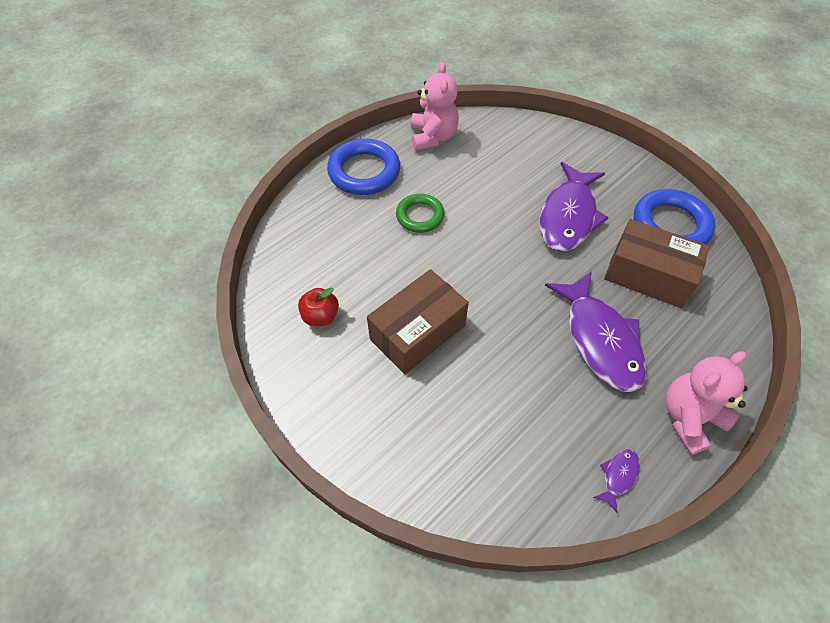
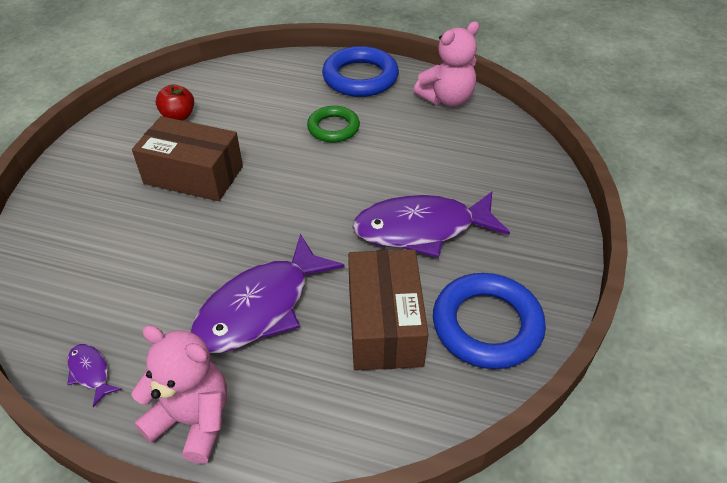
camera: 60 degrees right, 10 degrees down
(618, 476) = (91, 372): purple fish -> purple fish turned 135 degrees counterclockwise

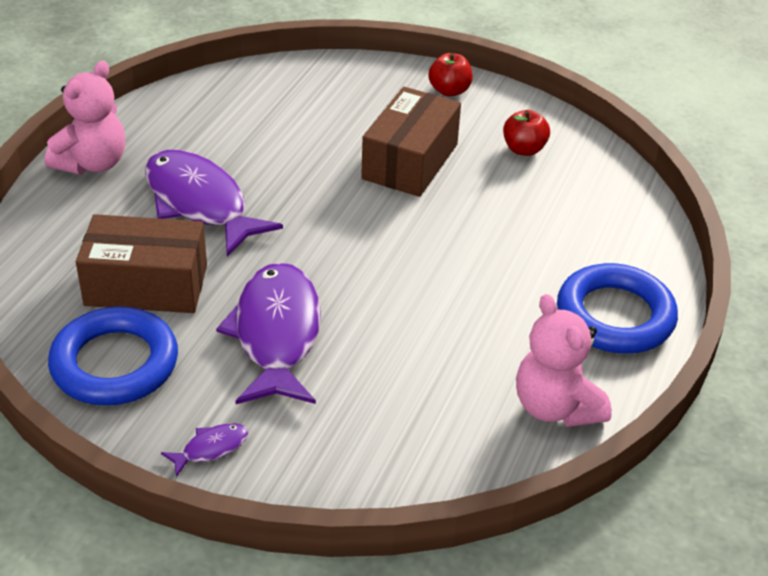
camera: 95 degrees right, 5 degrees down
(87, 159) = (449, 91): none -> red apple
(91, 372) = (163, 111): purple fish -> purple fish (211, 449)
(333, 128) = (489, 277): green ring -> none

